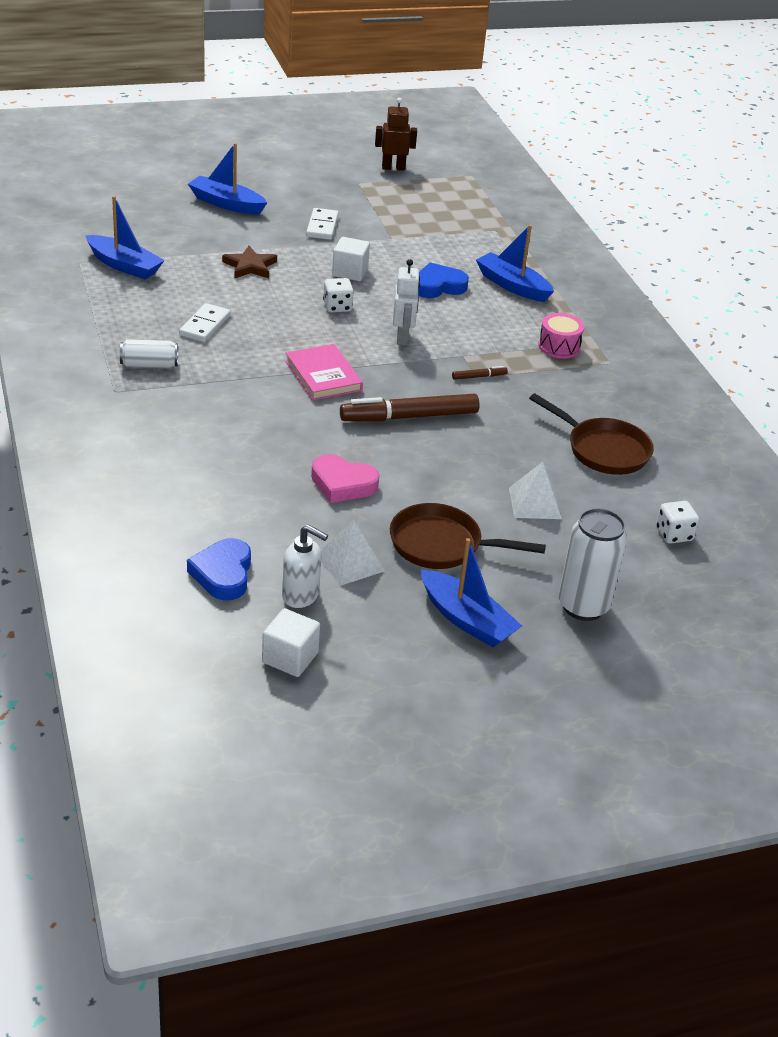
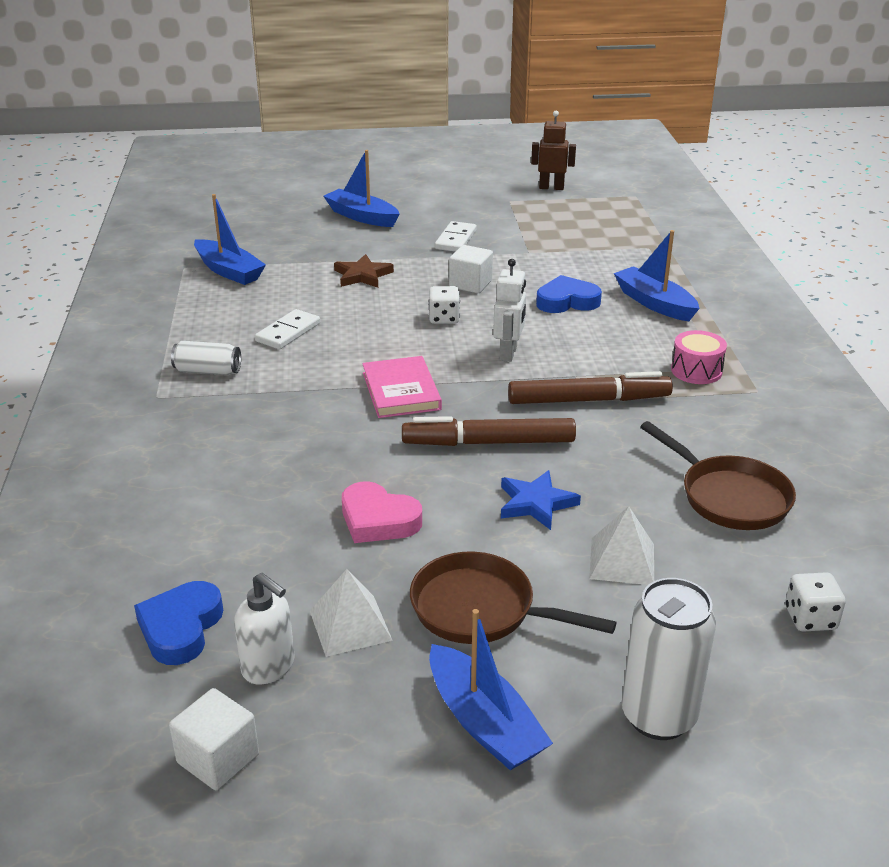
camera: 15 degrees right, 5 degrees down
(460, 464) = (536, 503): none -> blue star
(479, 377) = (588, 400): brown marker -> brown marker, size x2.35

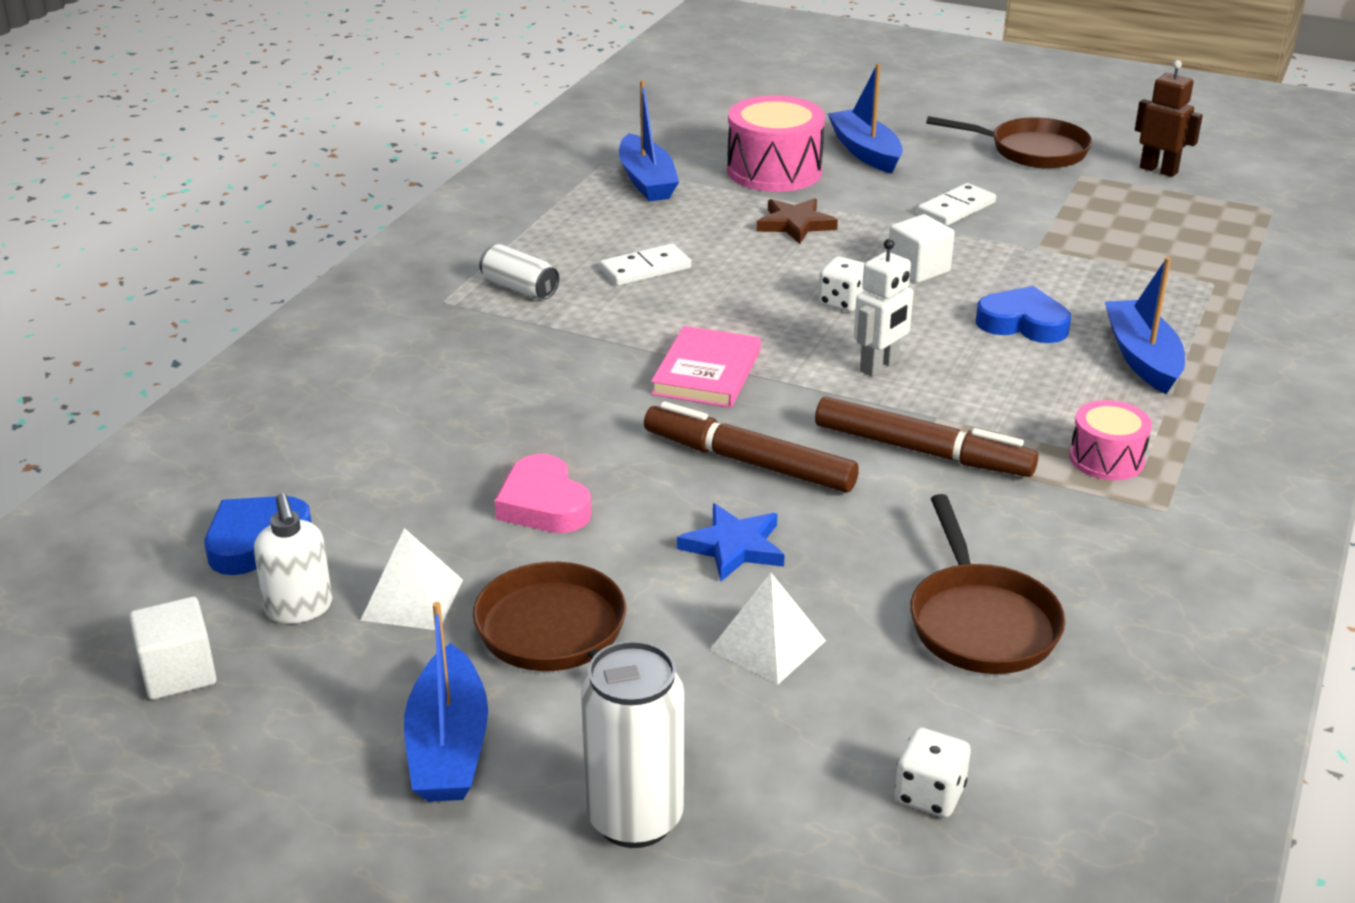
camera: 30 degrees right, 0 degrees up
(313, 243) = (774, 171): none -> pink drum
(466, 193) = (1031, 151): none -> brown pan

